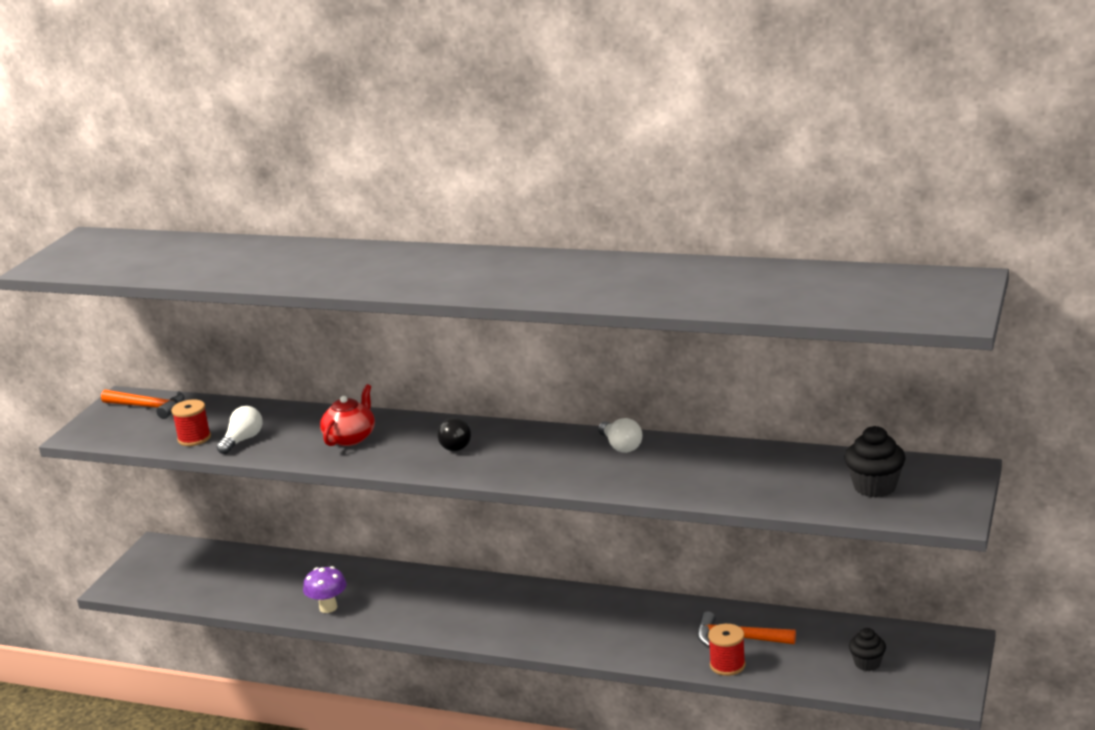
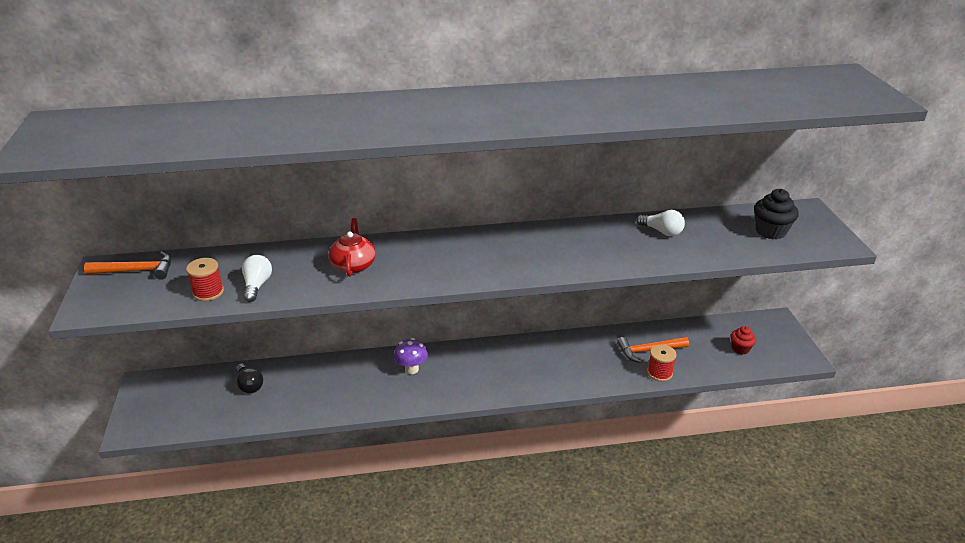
camera: 30 degrees left, 10 degrees up
(328, 607) = (337, 402): purple mushroom -> purple mushroom (411, 369)
(455, 444) = (446, 254): black light bulb -> black light bulb (249, 385)
(620, 446) = (573, 233): white light bulb -> white light bulb (662, 231)
(867, 663) = (740, 349): black cupcake -> red cupcake

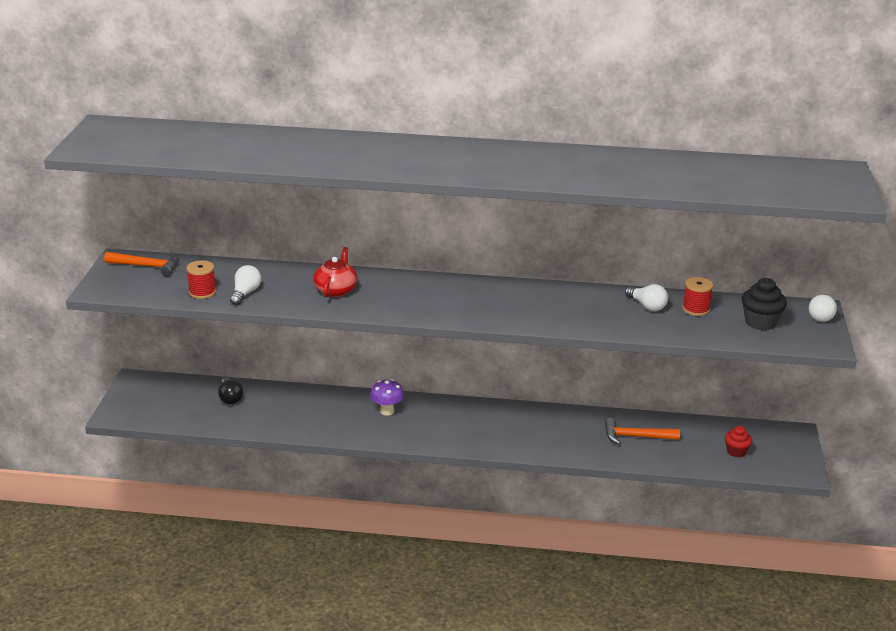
camera: 15 degrees right, 5 degrees down
(659, 373) = (636, 457): red spool -> red spool (696, 309)
(816, 216) = (821, 316): none -> white light bulb

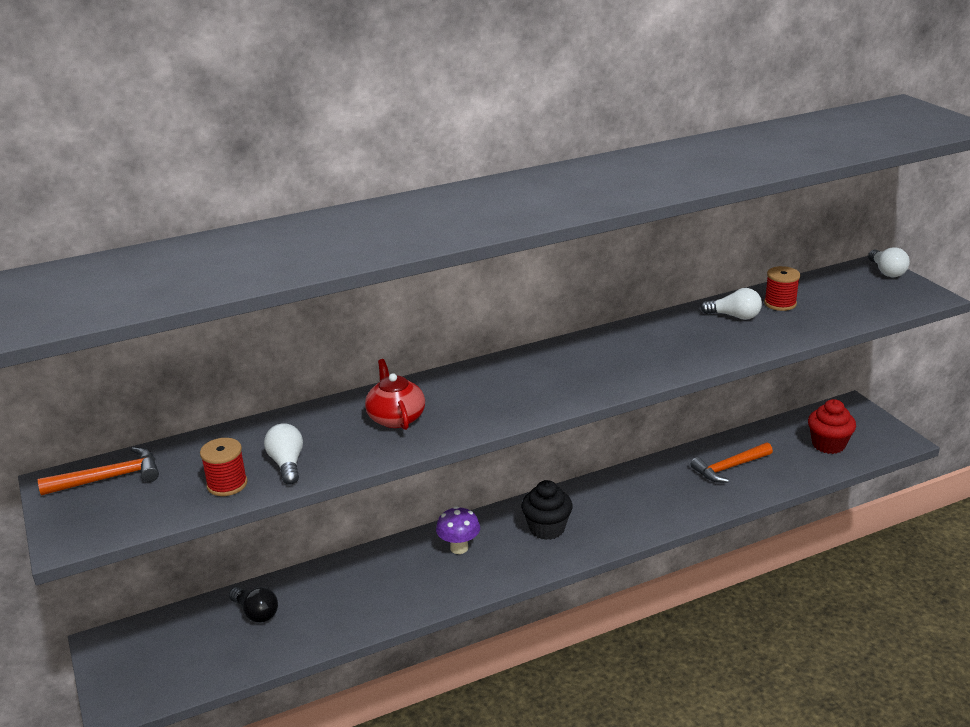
camera: 30 degrees left, 0 degrees up
(736, 451) = (828, 444): red cupcake -> red cupcake, size x1.55
(760, 322) = (850, 296): black cupcake -> black cupcake (547, 528)

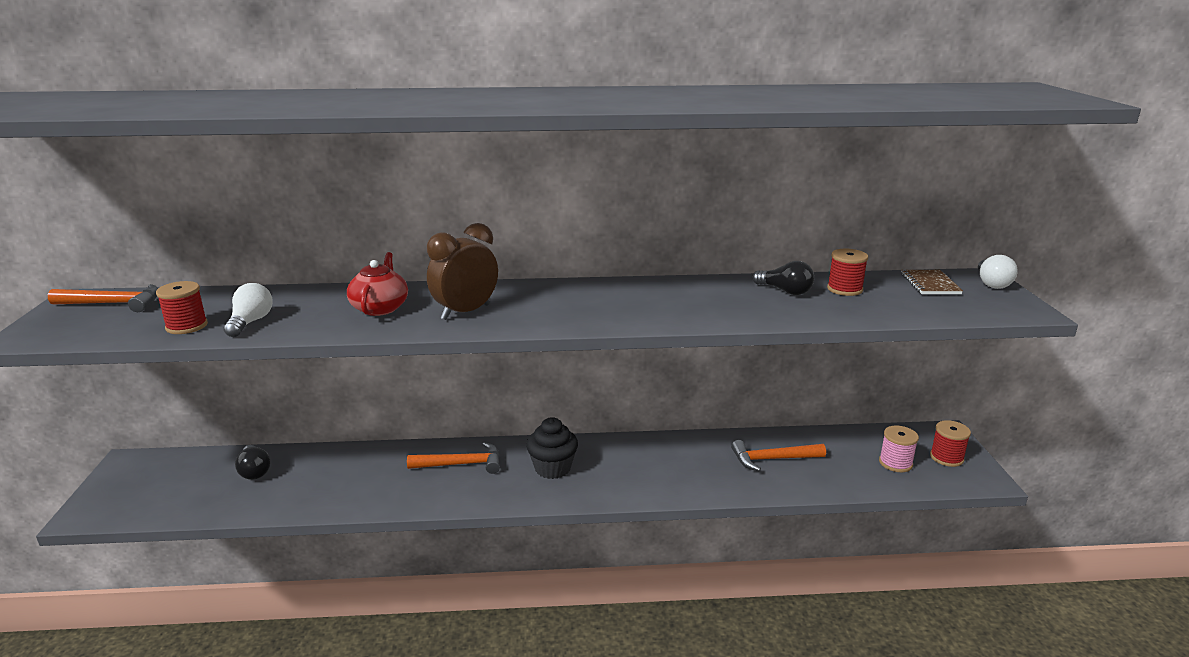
camera: 20 degrees right, 5 degrees down
(459, 548) = (462, 464): purple mushroom -> orange hammer
(481, 403) = (465, 312): none -> brown clock
(734, 316) = (785, 291): white light bulb -> black light bulb
(828, 444) = (895, 463): red cupcake -> pink spool
(841, 283) = (930, 284): none -> brown notebook
(864, 429) = (946, 457): none -> red spool

